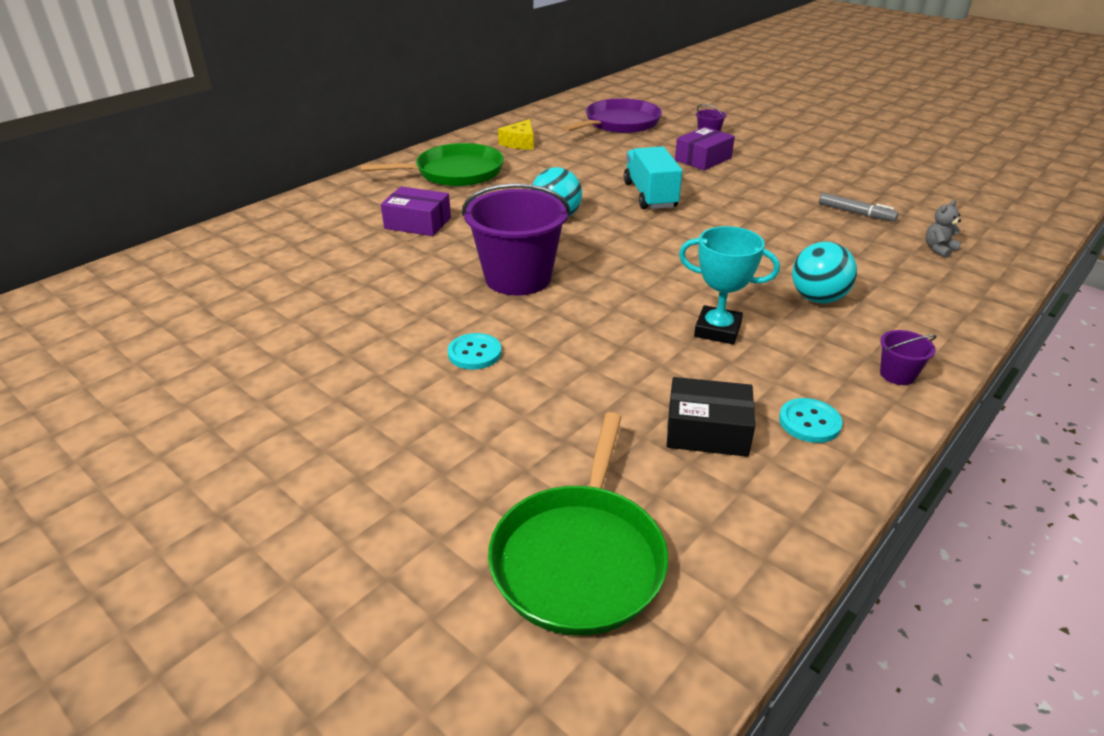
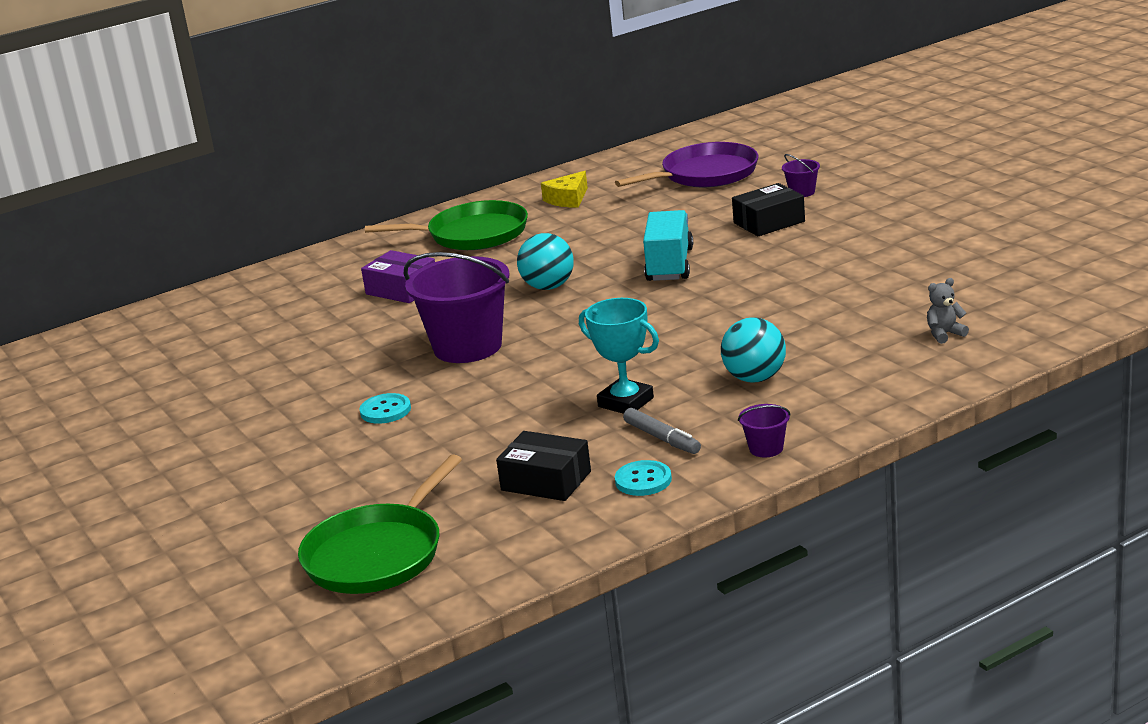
camera: 20 degrees right, 10 degrees down
(703, 159) = (769, 222): purple box -> black box
(856, 213) = (890, 291): grey marker -> grey marker (662, 438)

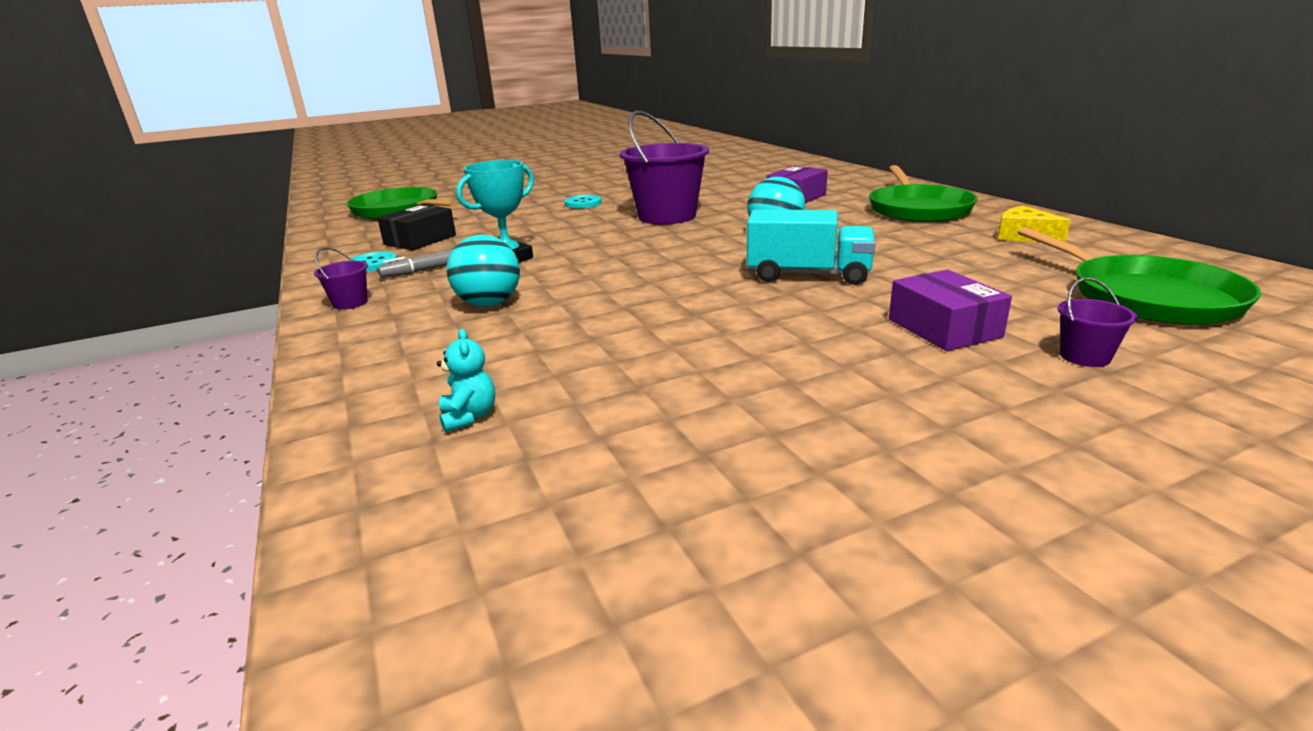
camera: 95 degrees right, 0 degrees up
(705, 174) = (1146, 297): purple pan -> green pan
(769, 222) = (944, 328): black box -> purple box
(944, 334) = (469, 417): grey teddy bear -> turquoise teddy bear

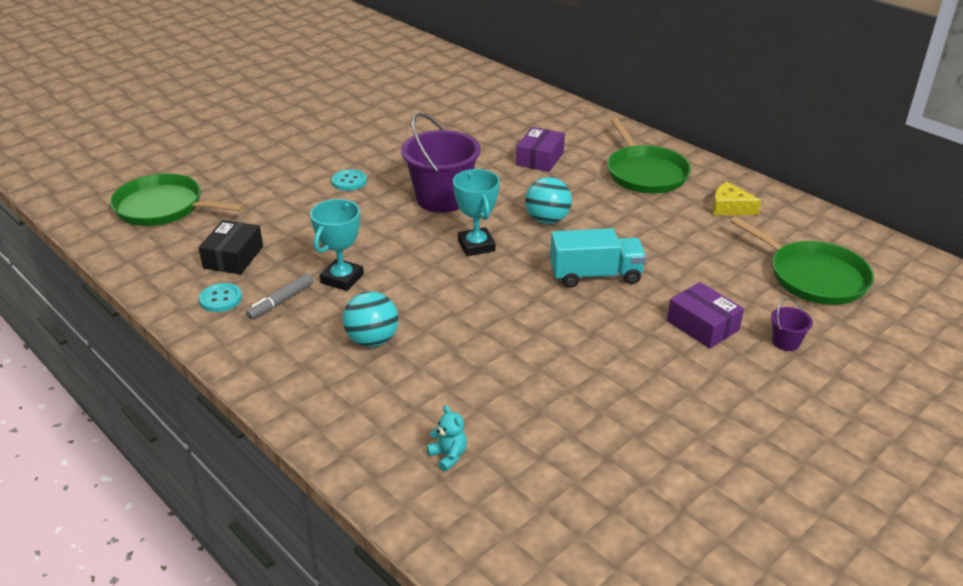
camera: 20 degrees left, 10 degrees up
(350, 303) = (251, 355): purple bucket -> none
(676, 246) = (476, 246): none -> turquoise trophy

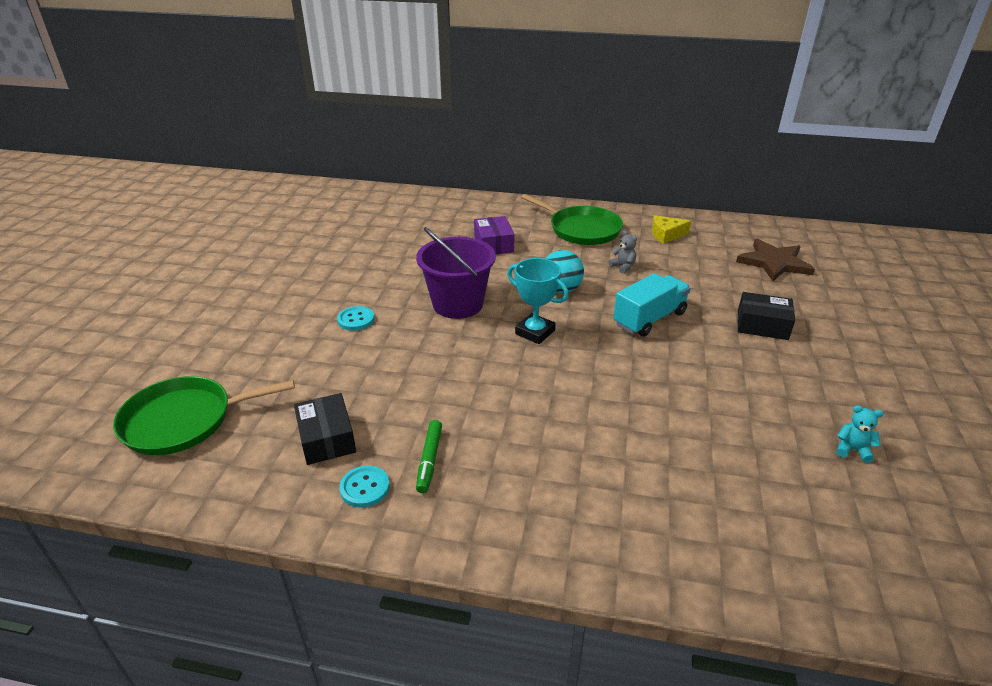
camera: 35 degrees left, 0 degrees up
(281, 301) = (429, 460): grey marker -> green marker
(342, 279) = (460, 411): turquoise trophy -> none
(372, 340) = (557, 455): turquoise ball -> none
(448, 456) = (747, 526): turquoise teddy bear -> turquoise teddy bear (852, 450)
(637, 221) = (623, 267): none -> grey teddy bear
(702, 325) = (762, 325): purple box -> black box
(786, 342) = (821, 314): purple bucket -> none
(813, 277) = (774, 263): green pan -> brown star

